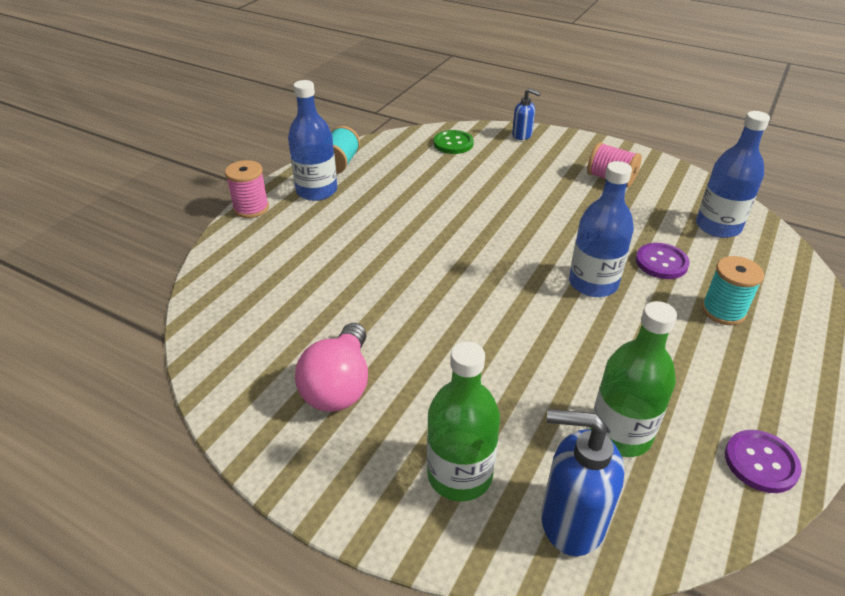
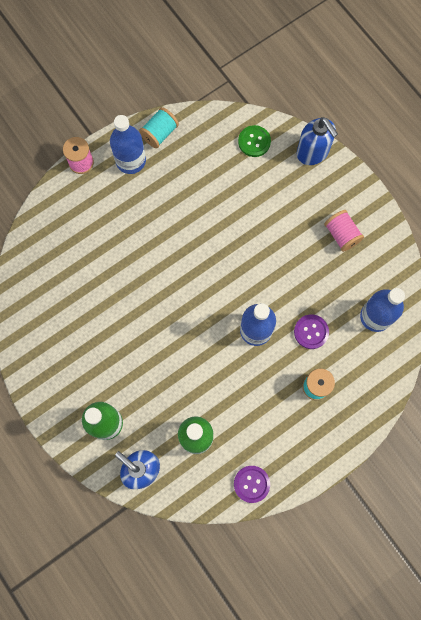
camera: 25 degrees right, 35 degrees up
(339, 385) = (74, 342): pink light bulb -> none
(522, 135) = (313, 152): blue soap dispenser -> blue soap dispenser, size x1.77

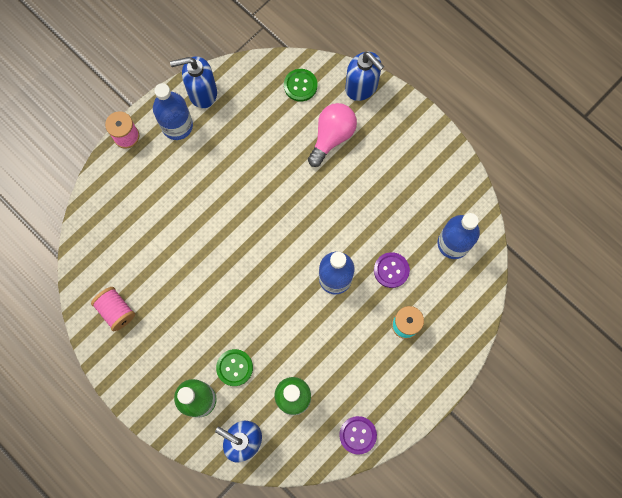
camera: 10 degrees left, 0 degrees up
(145, 398) = (234, 367): none -> green button
(159, 133) = (202, 93): turquoise spool -> blue soap dispenser
(276, 195) = (332, 137): none -> pink light bulb
(341, 234) = (405, 166): pink spool -> pink spool (116, 311)

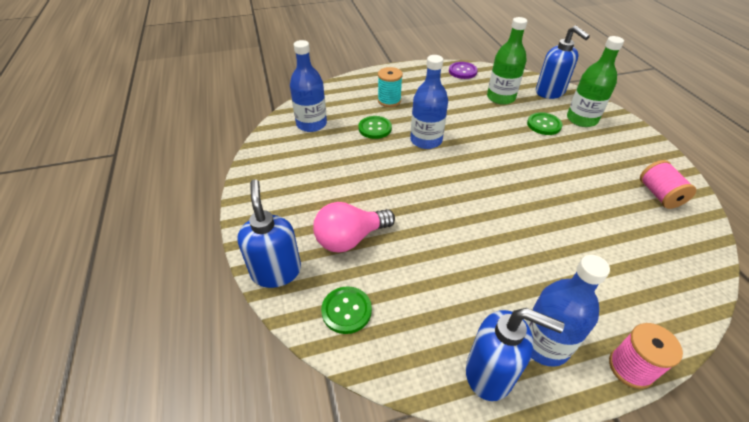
camera: 150 degrees left, 30 degrees down
(391, 270) = (375, 128): purple button -> green button

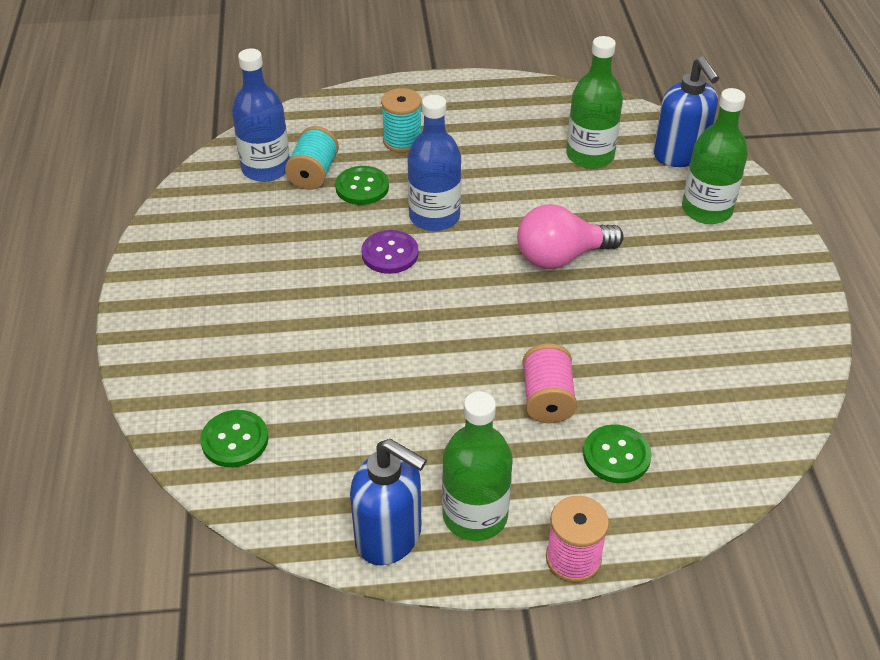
camera: 10 degrees right, 0 degrees up
(276, 271) = (158, 379): blue soap dispenser -> none
(342, 124) = (313, 173): none -> turquoise spool
(350, 238) = (269, 350): pink light bulb -> pink light bulb (561, 257)
(462, 71) = (548, 99): purple button -> purple button (390, 254)
(544, 125) = (638, 212): green button -> green button (616, 455)
(544, 344) = (475, 515): blue bottle -> green bottle
(659, 195) = (757, 347): pink spool -> pink spool (547, 399)

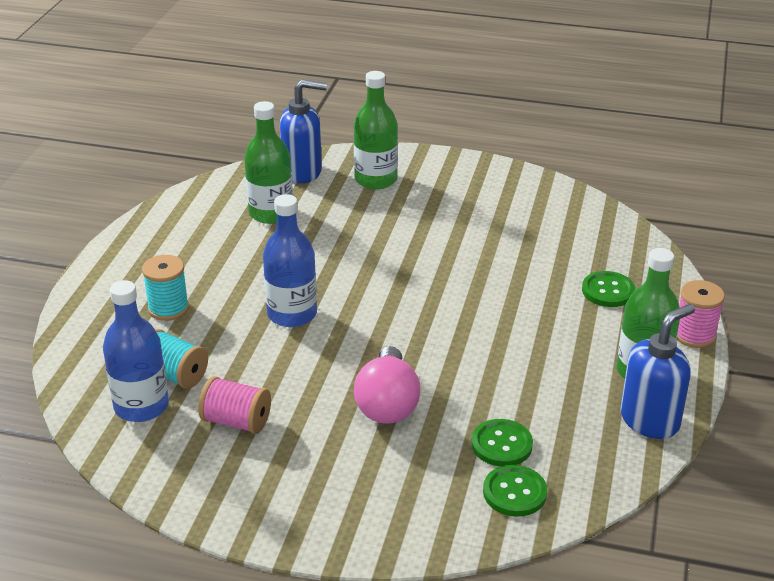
camera: 70 degrees left, 10 degrees down
(362, 187) = (219, 348): green button -> green button (501, 444)
(390, 254) = (325, 351): purple button -> none
(547, 399) = (540, 308): pink spool -> pink spool (236, 421)
(561, 257) = (386, 260): pink light bulb -> pink light bulb (387, 404)

